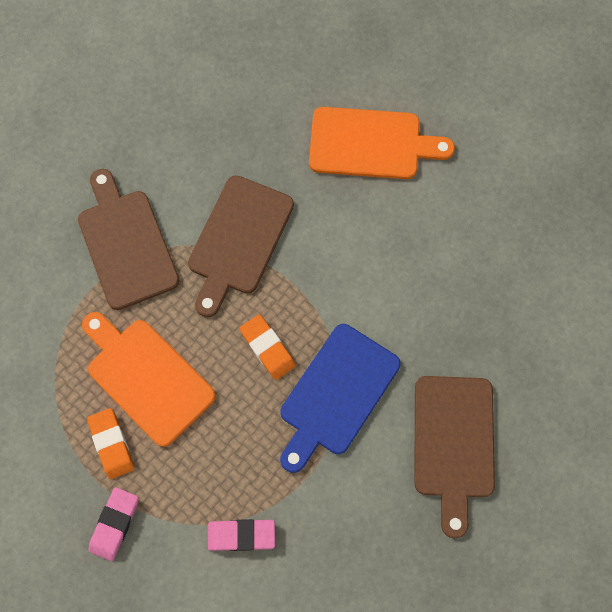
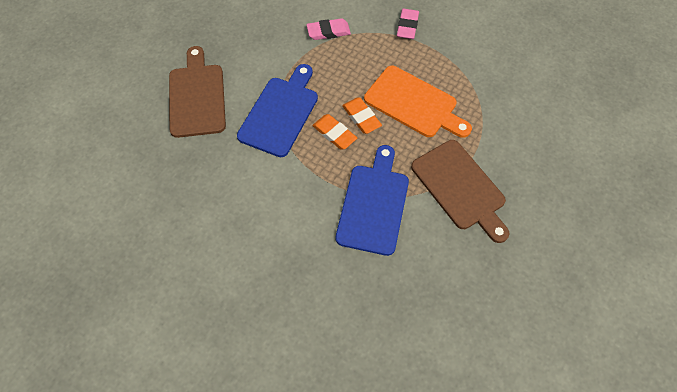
camera: 170 degrees right, 10 degrees down
(111, 444) = (424, 64): orange eraser -> orange eraser (361, 117)
(239, 240) = (373, 205): brown cutting board -> blue cutting board
(371, 144) = (277, 305): orange cutting board -> none

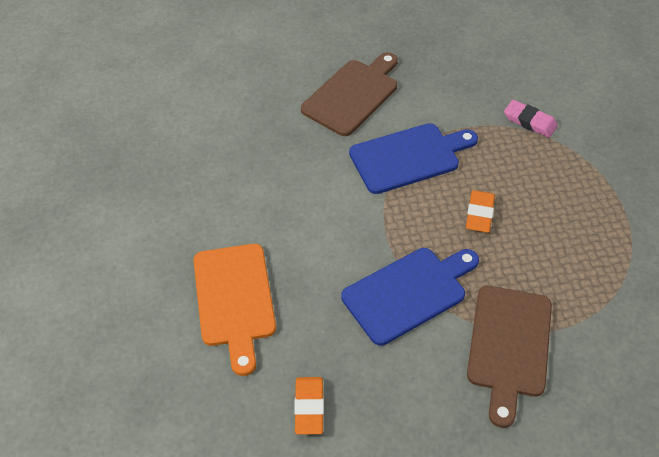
camera: 45 degrees right, 10 degrees down
(334, 133) = (438, 208): orange eraser -> orange eraser (309, 407)
(407, 26) = (618, 169): pink eraser -> none
(414, 103) = (546, 240): orange cutting board -> orange cutting board (234, 299)

